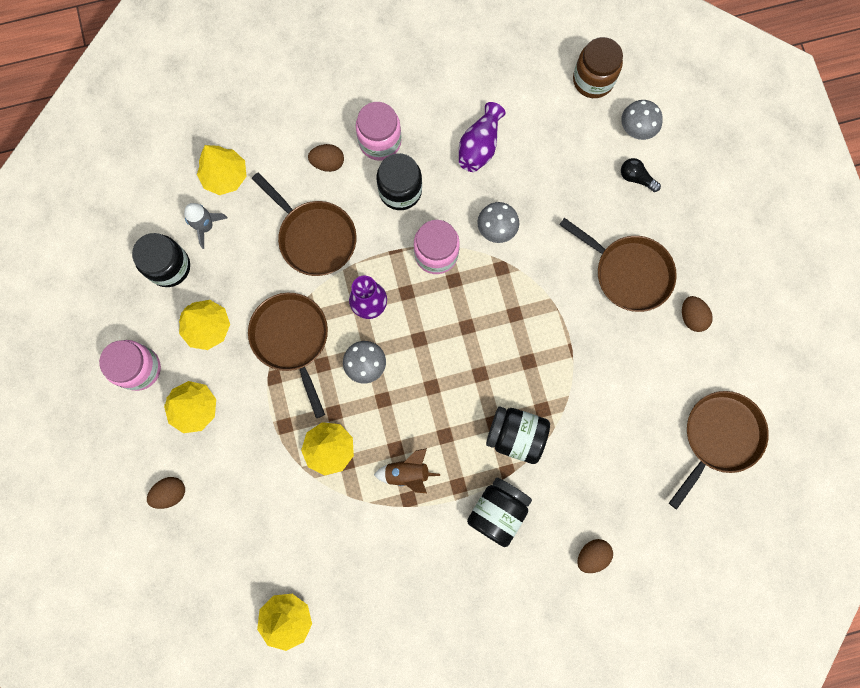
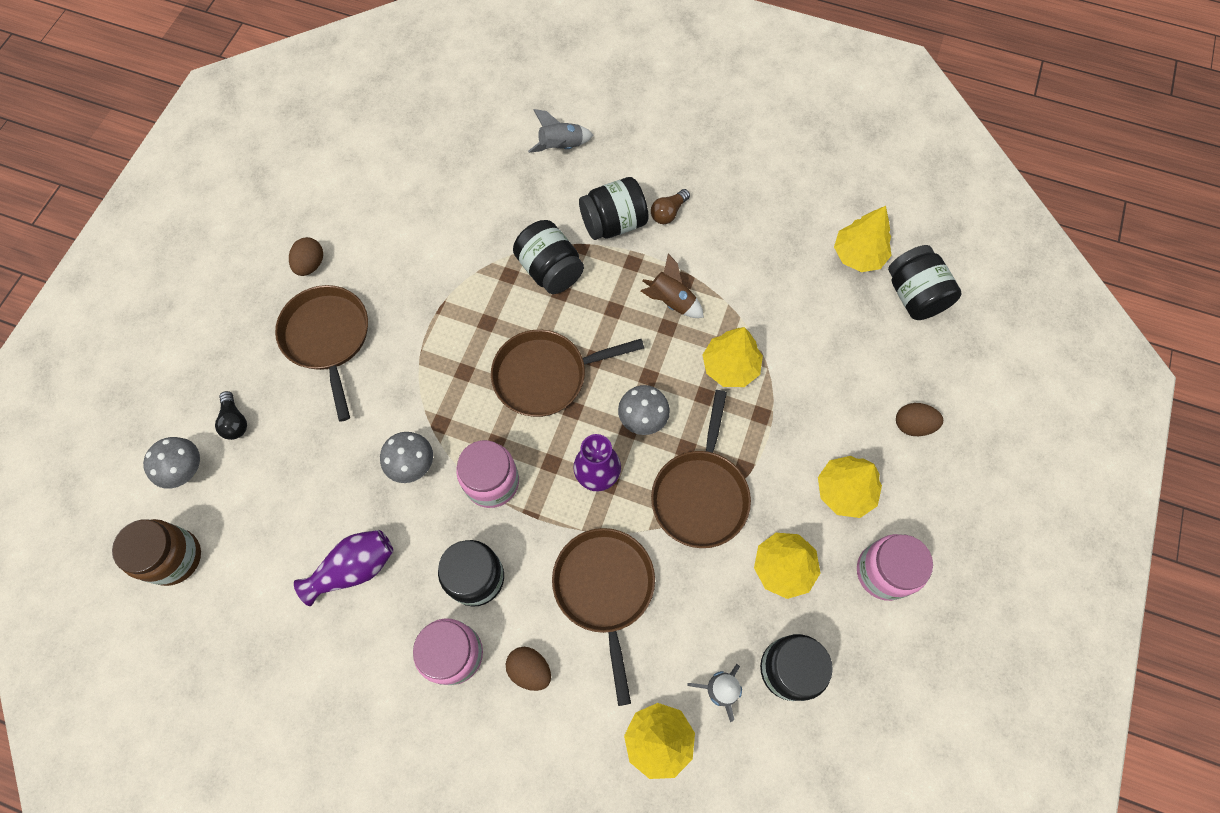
camera: 145 degrees left, 10 degrees down
(223, 610) = (914, 295): none -> black jar
(462, 552) = (668, 212): none -> brown light bulb
(592, 555) = (561, 147): brown egg -> grey rocket
(719, 437) = (381, 162): brown pan -> brown pan (546, 376)

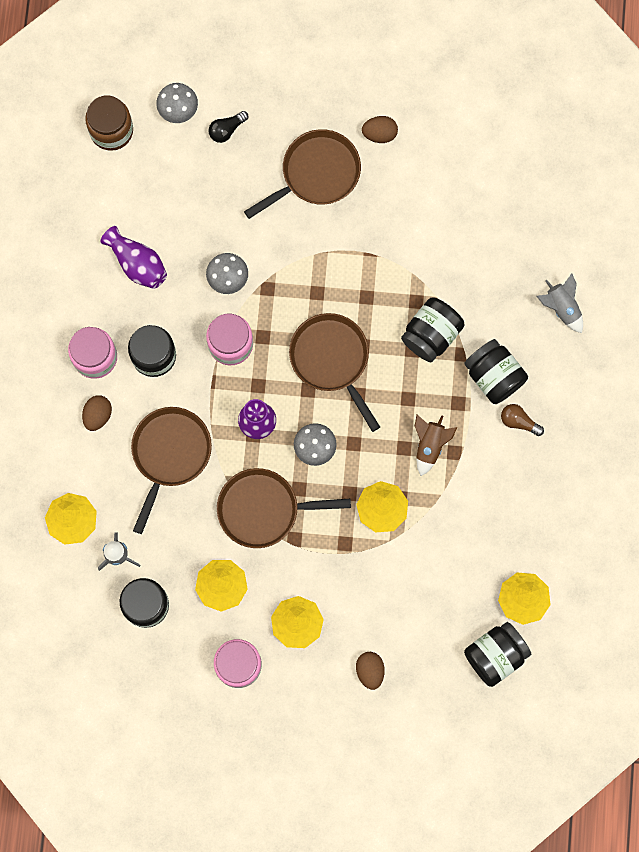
camera: 75 degrees right, 10 degrees up
(605, 589) = (170, 454): brown pan -> brown pan turned 45 degrees counterclockwise

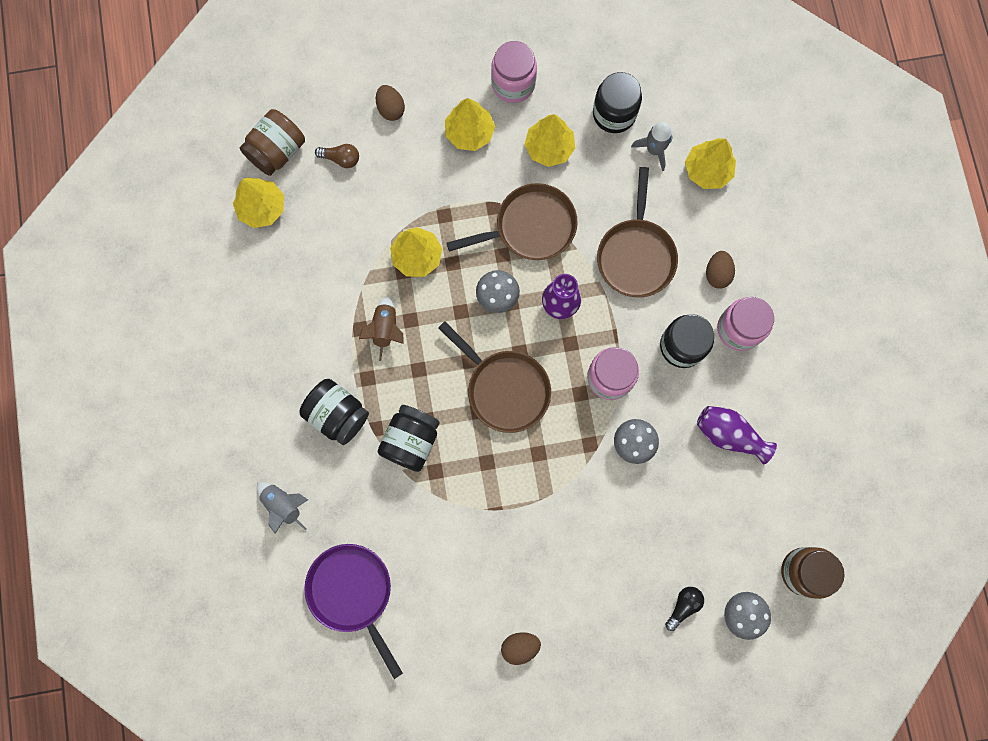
camera: 165 degrees right, 0 degrees up
(316, 173) = (574, 582): brown pan -> none
(495, 655) = (277, 151): black jar -> brown jar
(516, 216) = (353, 592): none -> purple pan
(518, 421) = (302, 376): brown light bulb -> brown light bulb (341, 159)

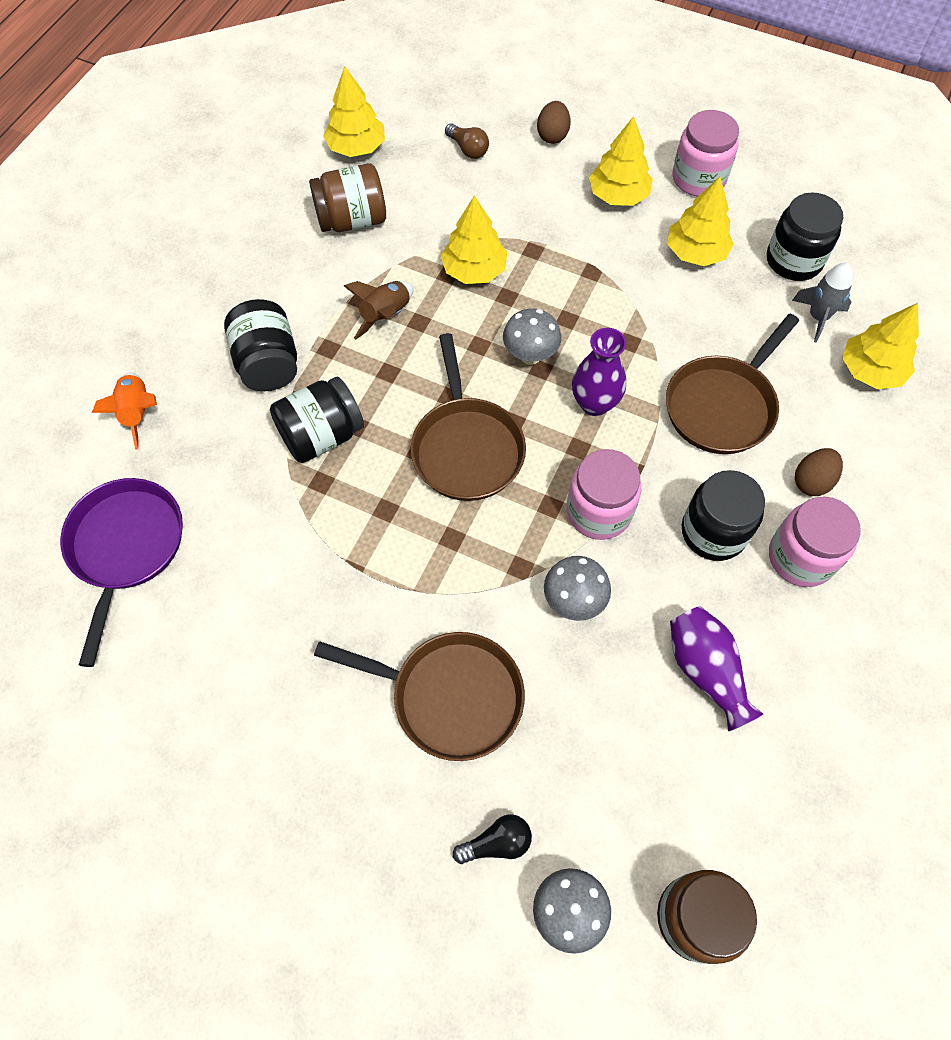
camera: 35 degrees right, 15 degrees down
(277, 151) = (411, 112): brown jar -> brown jar (352, 220)
(283, 505) = (138, 413): grey rocket -> orange rocket
(520, 646) = (255, 742): brown egg -> none
(530, 227) = (619, 311): brown pan -> brown pan (449, 696)

